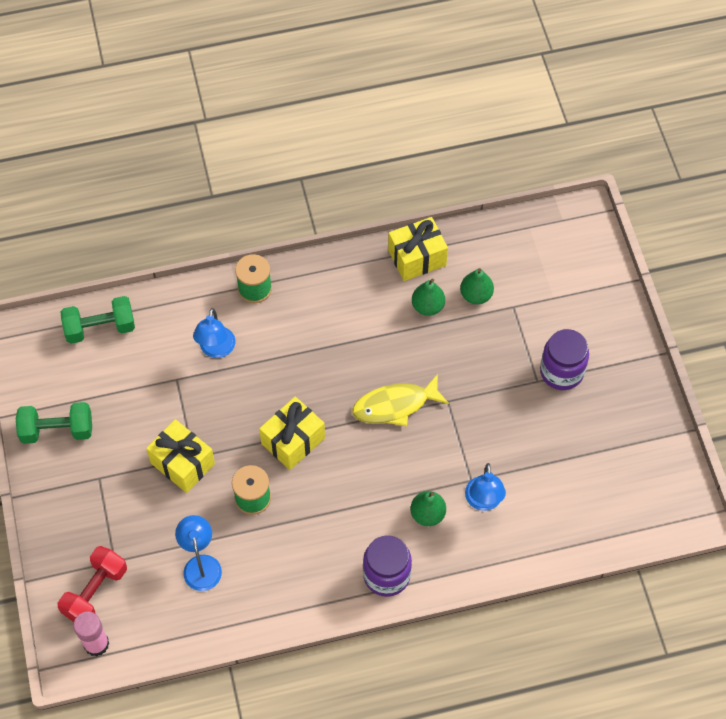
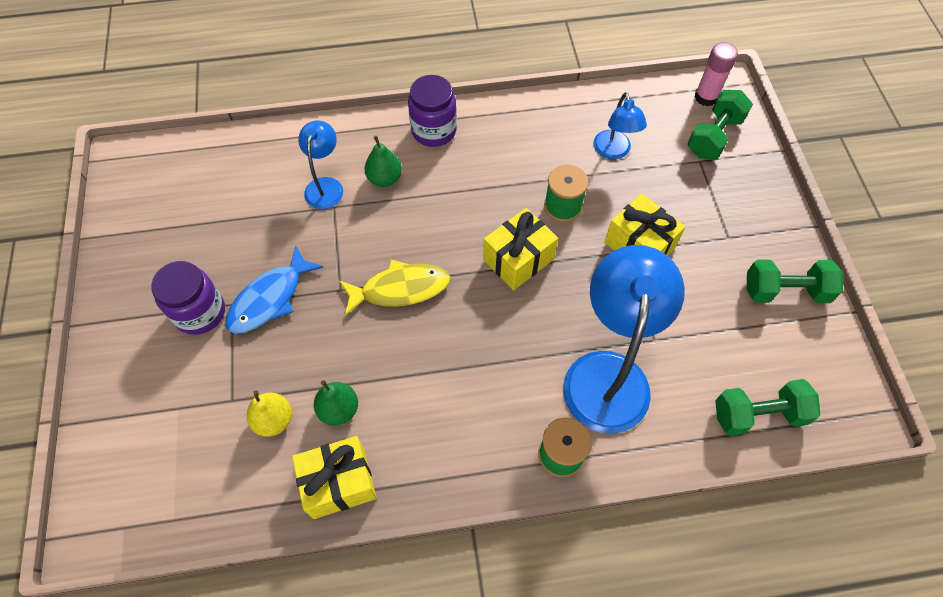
camera: 175 degrees left, 0 degrees up
(95, 592) = (714, 136): red dumbbell -> green dumbbell
(216, 349) = (608, 373): blue lamp -> blue lamp, size x1.94
(476, 295) = (274, 420): green pear -> yellow pear
(506, 388) = (270, 298): none -> blue fish

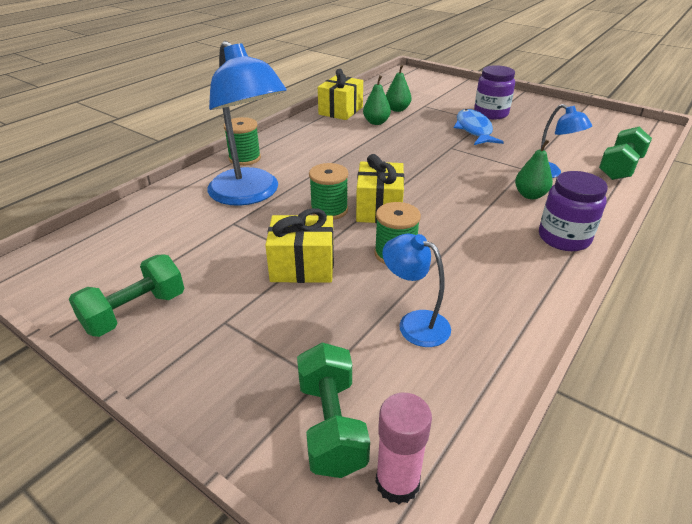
camera: 135 degrees right, 25 degrees down
(274, 420) = (397, 109): yellow pear -> green pear
(400, 289) = (423, 162): yellow fish -> none
(559, 291) = (329, 210): none -> green spool
(758, 414) = (121, 227): green dumbbell -> green dumbbell (620, 168)

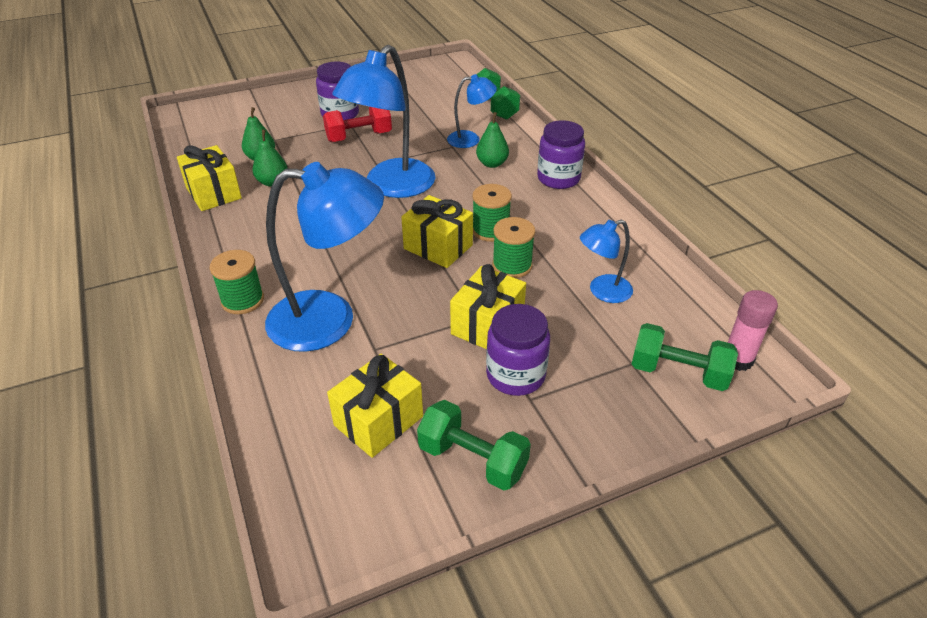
camera: 60 degrees left, 5 degrees up
(135, 312) = (472, 460): green dumbbell -> green dumbbell turned 45 degrees counterclockwise
(157, 251) = (378, 421): none -> yellow gift
(249, 303) = (515, 375): none -> purple jar
(329, 210) = (412, 277): green spool -> green spool (490, 230)
(430, 163) = (391, 186): none -> blue lamp
(474, 130) = (359, 137): blue fish -> red dumbbell

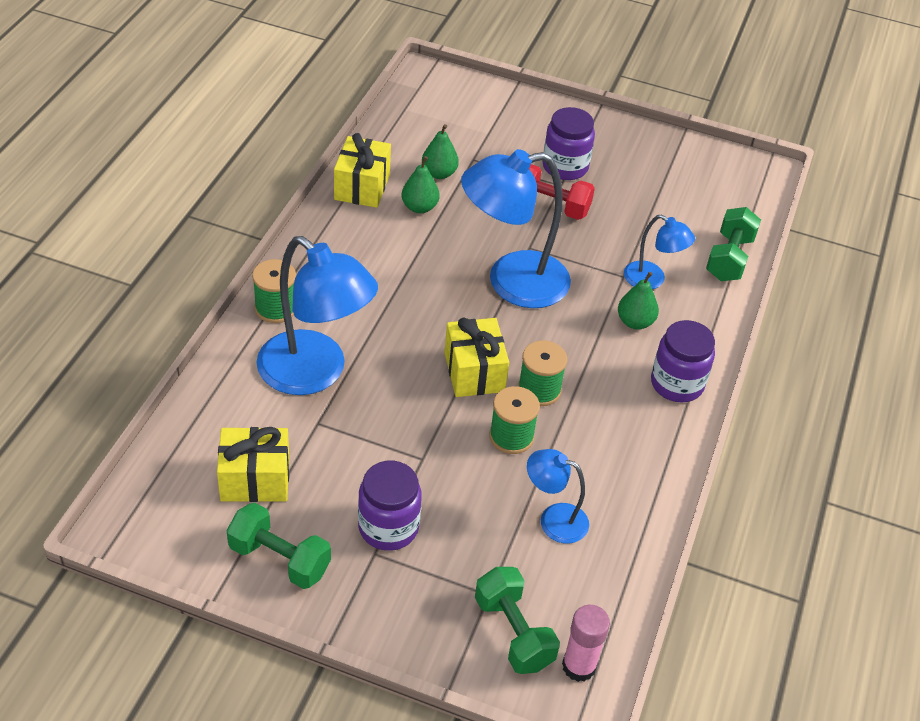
camera: 40 degrees right, 5 degrees up
(472, 460) = (279, 559): green dumbbell -> green dumbbell turned 45 degrees counterclockwise
(487, 325) = (422, 471): yellow gift -> none

